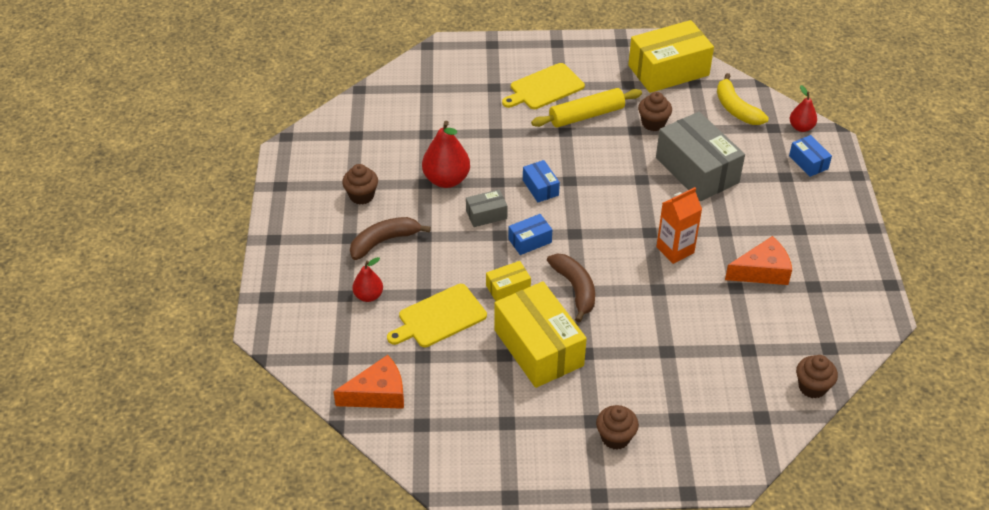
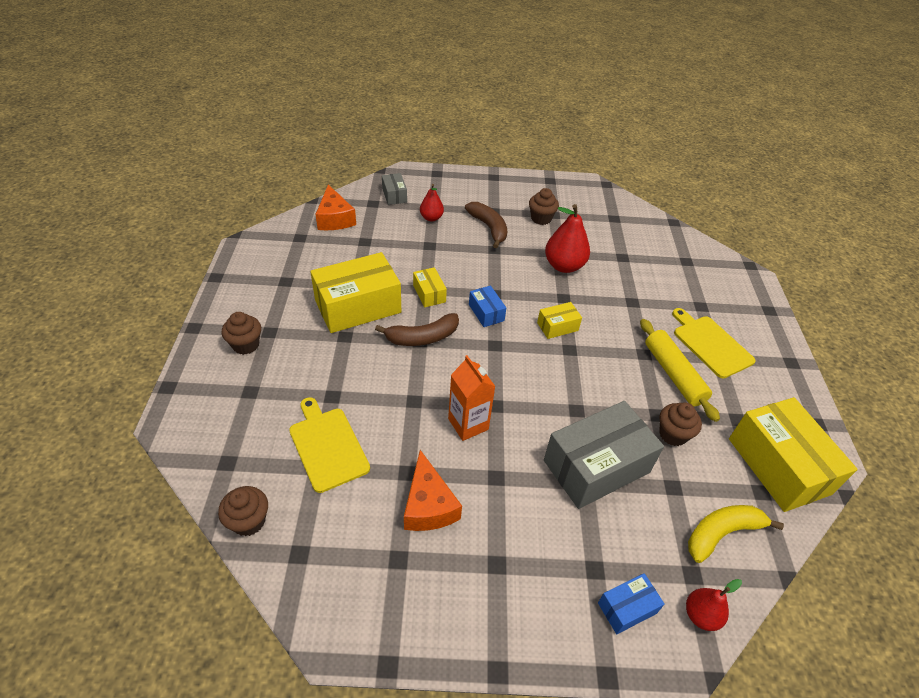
camera: 90 degrees right, 0 degrees up
(439, 317) = (403, 252): yellow cutting board -> yellow cutting board (327, 446)
(486, 215) = (520, 287): grey box -> grey box (394, 195)
(540, 188) = (557, 326): blue box -> yellow box

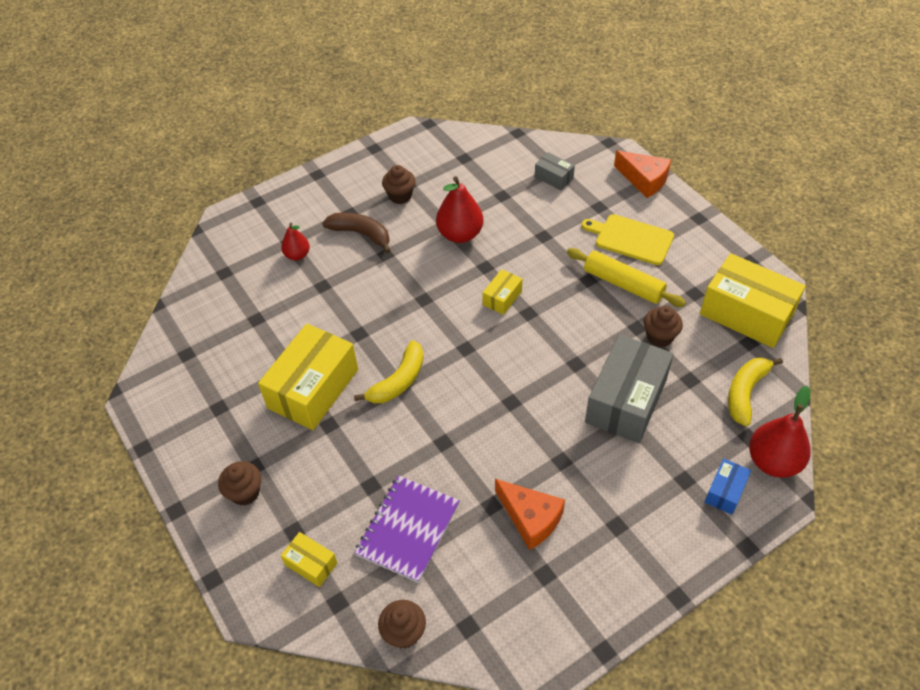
camera: 30 degrees left, 5 degrees up
(327, 446) = (408, 529): yellow cutting board -> purple notebook
(334, 218) = (201, 312): orange cheese -> orange cheese (644, 180)
(394, 195) = (237, 251): grey box -> grey box (554, 177)
(422, 337) = (398, 381): brown banana -> yellow banana
(429, 293) = (366, 335): yellow box -> yellow box (311, 564)
(468, 424) = (503, 432): orange carton -> none
(486, 312) = (432, 322): blue box -> none
(701, 615) = (773, 461): red pear -> red pear, size x1.71

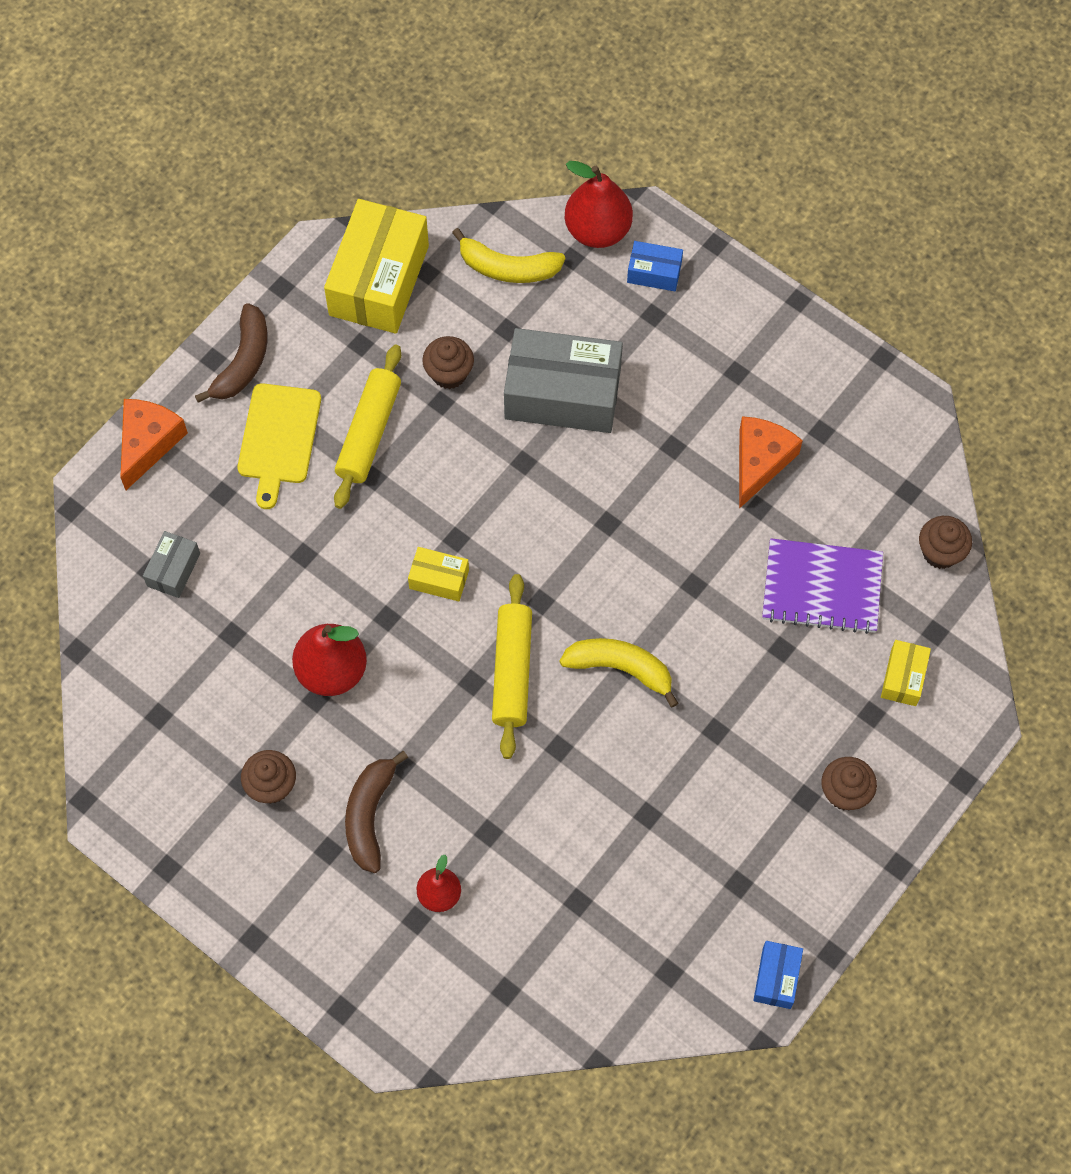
camera: 110 degrees left, 15 degrees up
(147, 411) = (776, 978): none -> blue box
(313, 388) = (668, 772): yellow box -> none
(422, 321) = (512, 671): none -> yellow rolling pin
(693, 232) = (243, 362): none -> brown banana

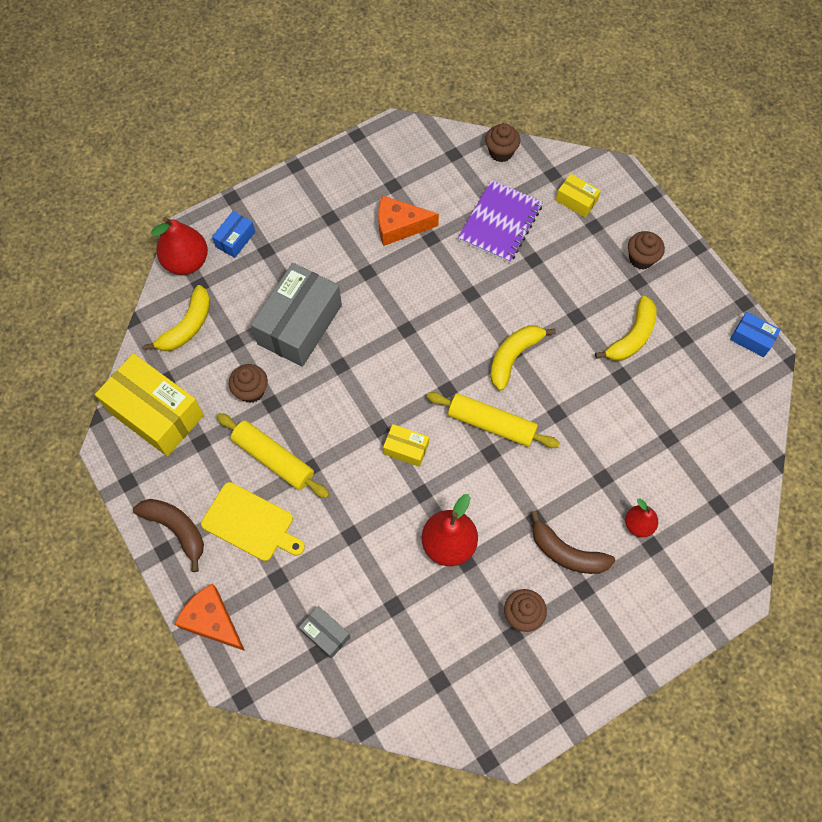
camera: 70 degrees left, 0 degrees up
(439, 579) = (406, 449): yellow box -> yellow box turned 75 degrees clockwise
(713, 813) = (632, 336): none -> yellow banana
(760, 462) = (399, 226): orange cheese -> orange cheese turned 45 degrees counterclockwise

